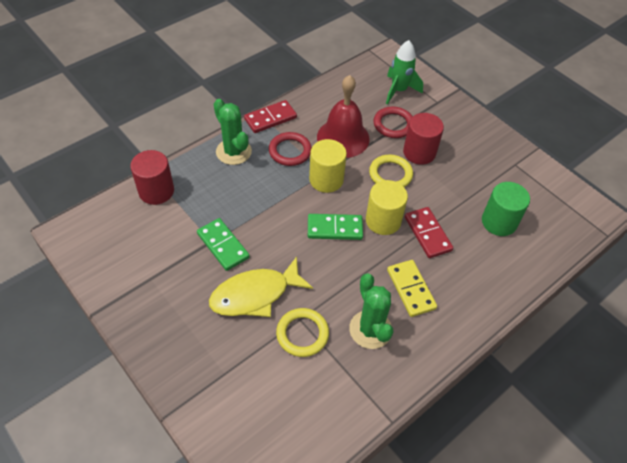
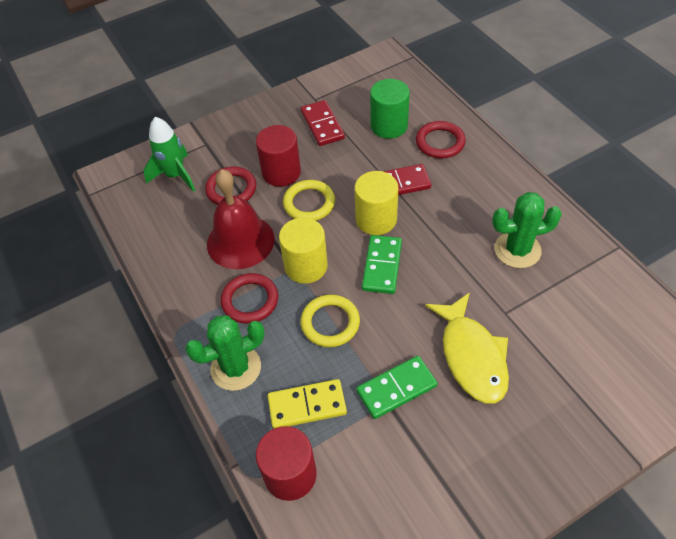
camera: 75 degrees left, 0 degrees up
(270, 118) = (184, 318): red domino -> red domino (322, 125)
(302, 334) = (524, 312): yellow ring -> yellow ring (330, 323)
(411, 289) = (468, 209): yellow domino -> yellow domino (307, 405)
(490, 264) = (440, 142): none -> red ring

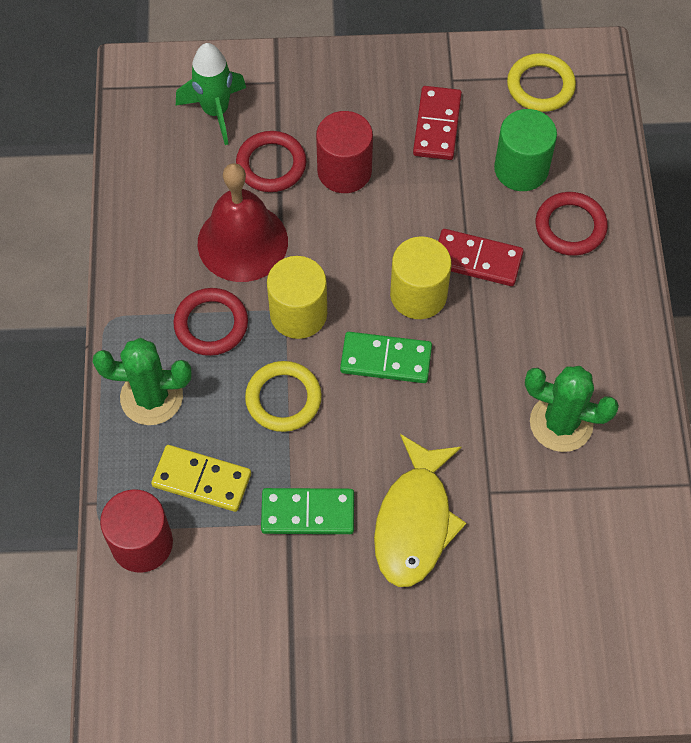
camera: 25 degrees right, 10 degrees up
(309, 203) = (352, 231): yellow ring -> yellow ring (540, 86)
(382, 266) = (386, 359): green domino -> green domino turned 60 degrees clockwise

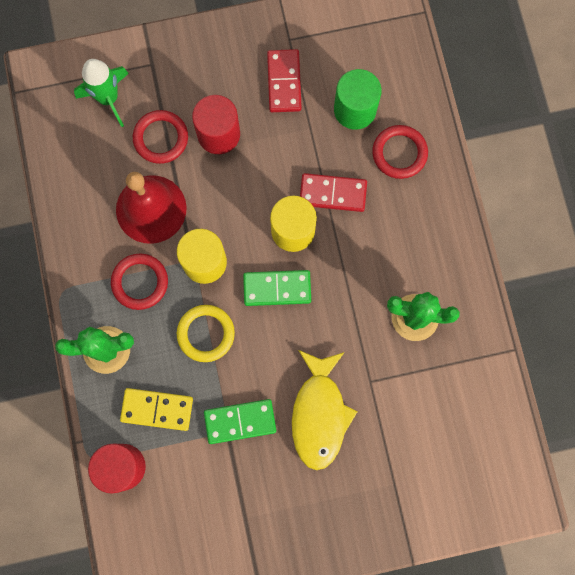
camera: 10 degrees left, 15 degrees up
(540, 86) = (359, 34): yellow ring -> none

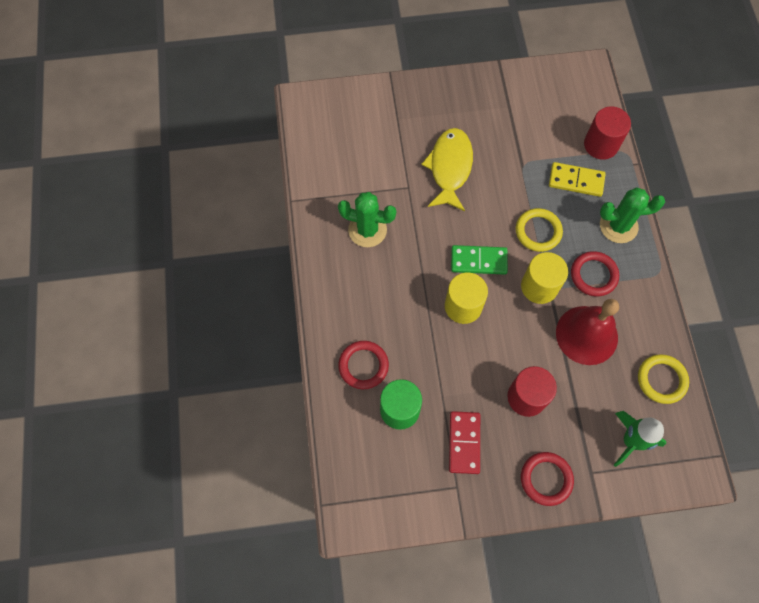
camera: 175 degrees left, 10 degrees down
(70, 165) = (661, 380): none -> yellow ring
(161, 138) = (580, 398): red ring -> red ring (546, 479)
(240, 421) = (511, 167): green domino -> none
(332, 194) = (426, 335): red domino -> none

